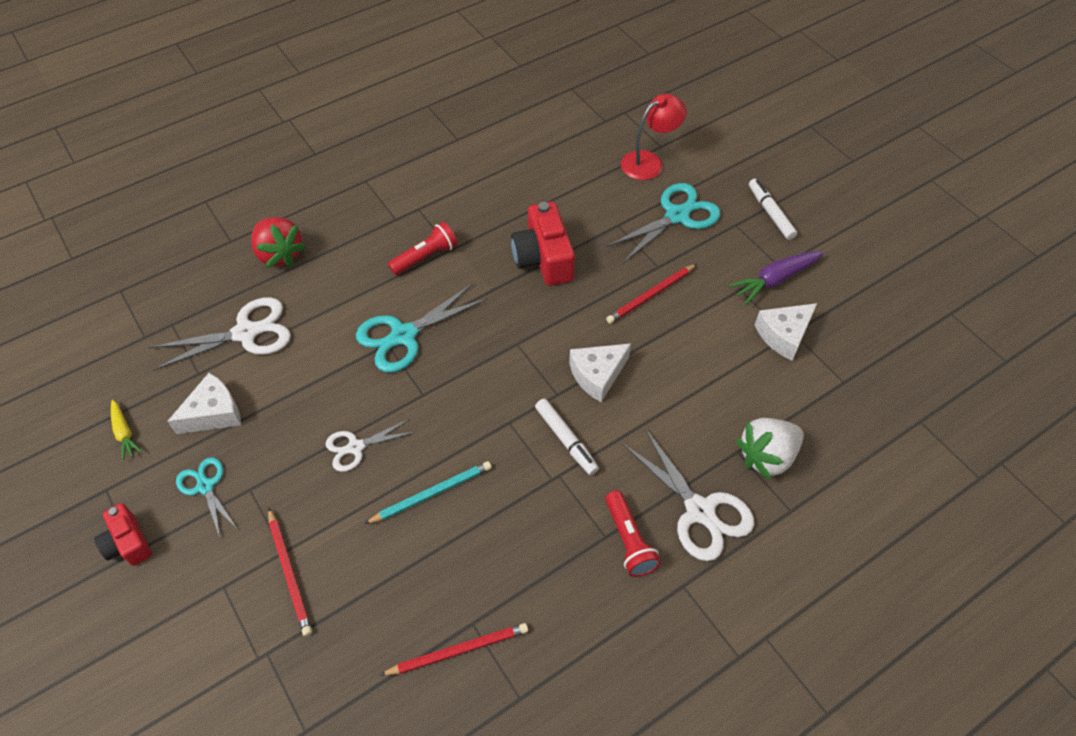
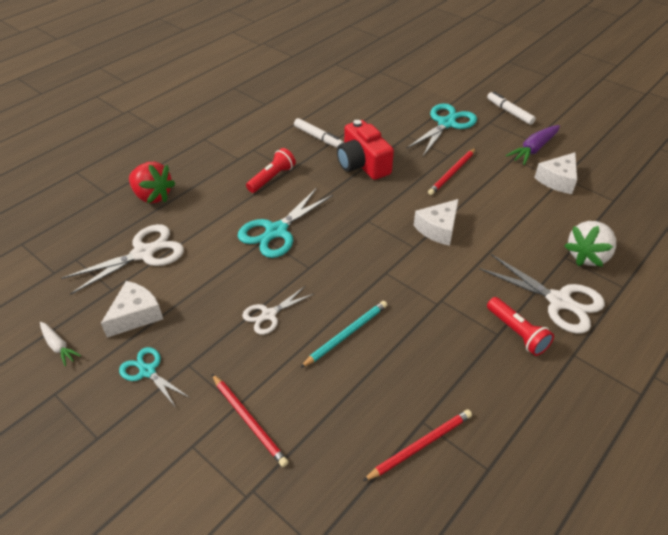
camera: 15 degrees left, 10 degrees down
(124, 433) = (58, 346): yellow carrot -> white carrot
(128, 543) = (89, 431): red camera -> none
(566, 440) = (435, 275): white marker -> white marker (318, 137)
(649, 161) = (411, 96): red lamp -> none

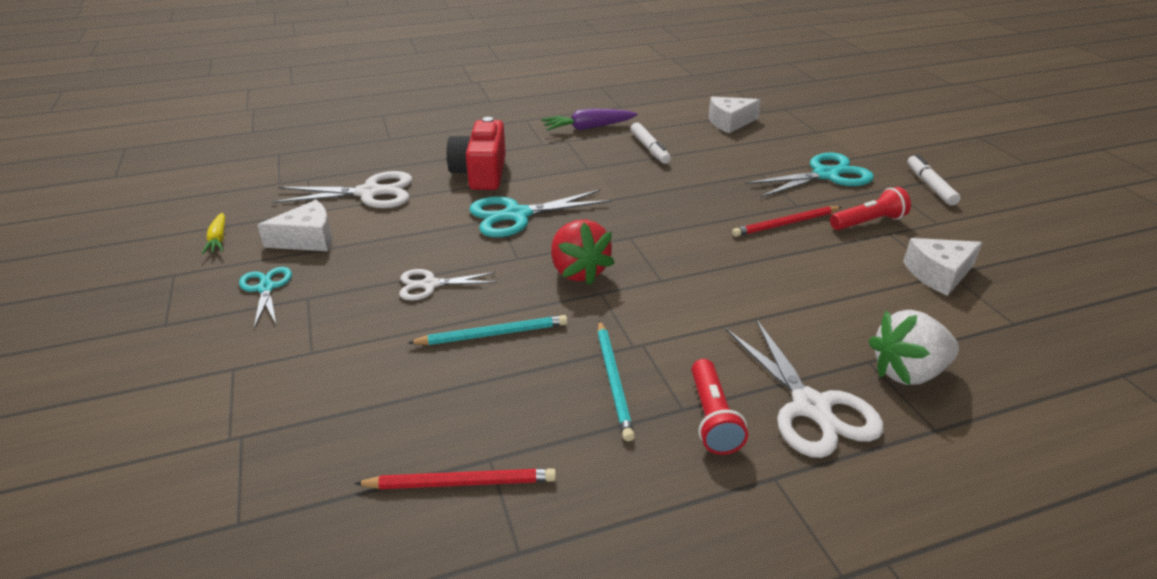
camera: 30 degrees right, 10 degrees down
(58, 346) = (218, 239): white carrot -> yellow carrot
(152, 196) = (427, 151): red strawberry -> red strawberry (578, 271)
(249, 421) = (307, 371): red pencil -> none
(272, 178) = (561, 169): red flashlight -> red flashlight (868, 222)
(362, 164) = (677, 185): red camera -> red camera (481, 173)
(438, 229) = (711, 272): white cheese -> white cheese (729, 122)
(446, 334) = (613, 381): none -> turquoise pencil
(533, 149) = (930, 232): purple carrot -> purple carrot (588, 128)

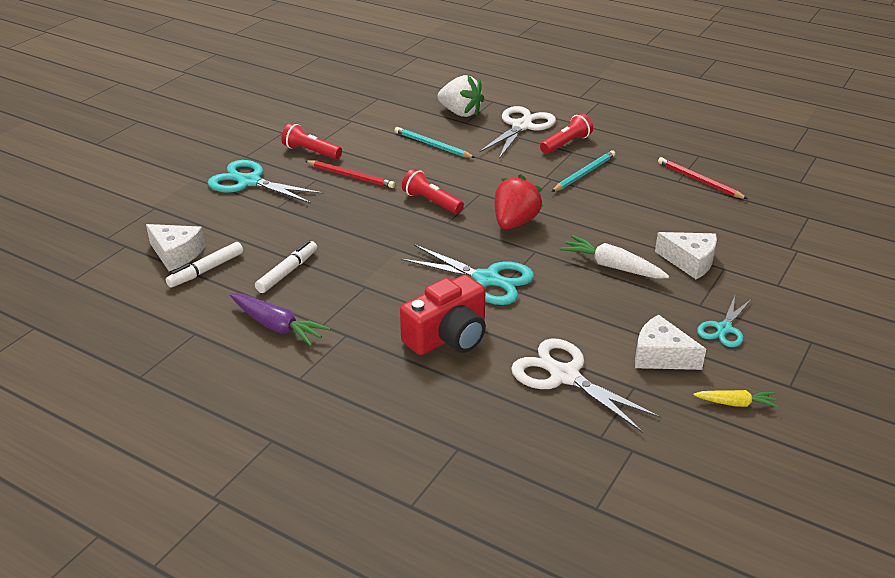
camera: 130 degrees left, 0 degrees up
(218, 239) = (735, 403): yellow carrot -> yellow carrot turned 60 degrees clockwise
(430, 285) = (612, 266): white scissors -> white carrot
(493, 334) = (612, 221): turquoise pencil -> turquoise pencil (432, 145)
(678, 244) = (431, 202): none -> red flashlight
(930, 185) = (223, 144): white marker -> white marker (206, 270)
(938, 274) = (352, 121): white cheese -> white cheese (690, 262)

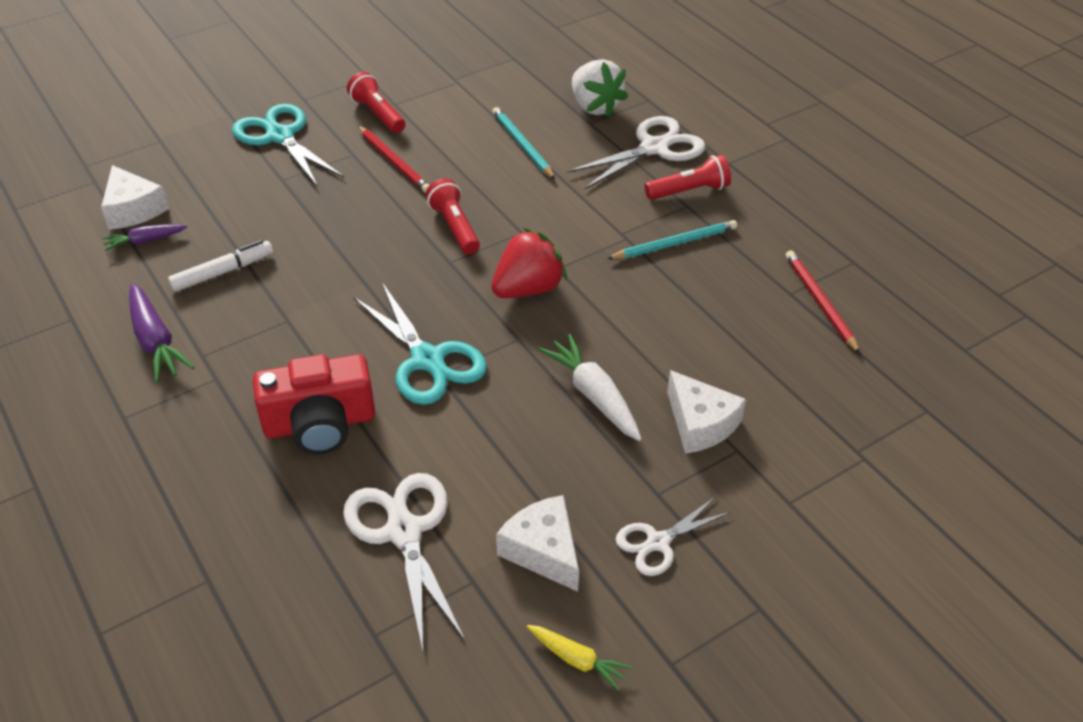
camera: 25 degrees right, 10 degrees up
(206, 270) = (145, 241): white marker -> purple carrot
(724, 329) = (657, 542): turquoise scissors -> white scissors

